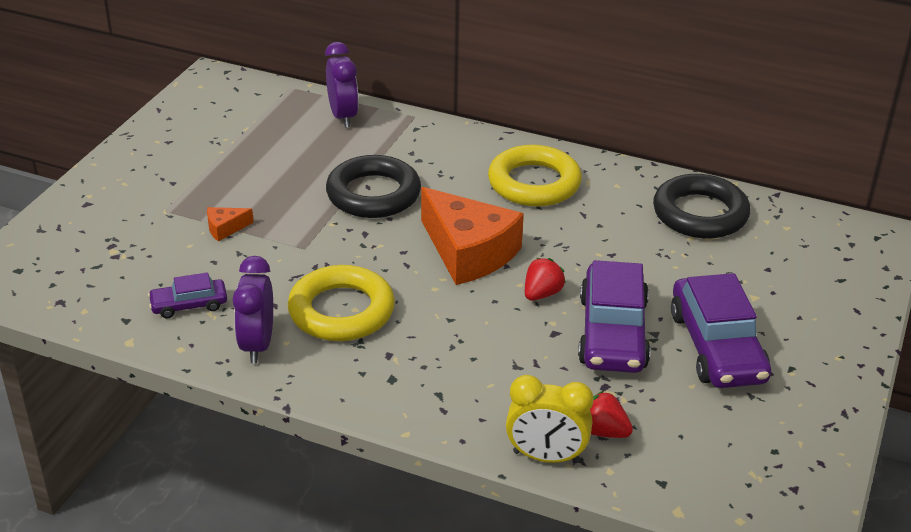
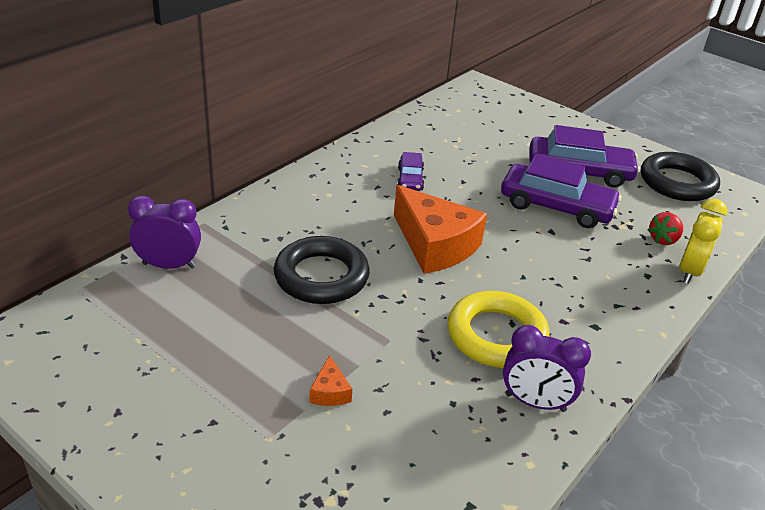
camera: 75 degrees left, 0 degrees up
(189, 305) = (457, 445): purple car -> purple car (410, 179)
(468, 252) = (435, 245): orange cheese -> orange cheese turned 75 degrees clockwise
(534, 183) = (352, 189): yellow ring -> none
(542, 294) = (502, 224): red strawberry -> none
(700, 214) = (429, 134): black ring -> black ring (677, 183)

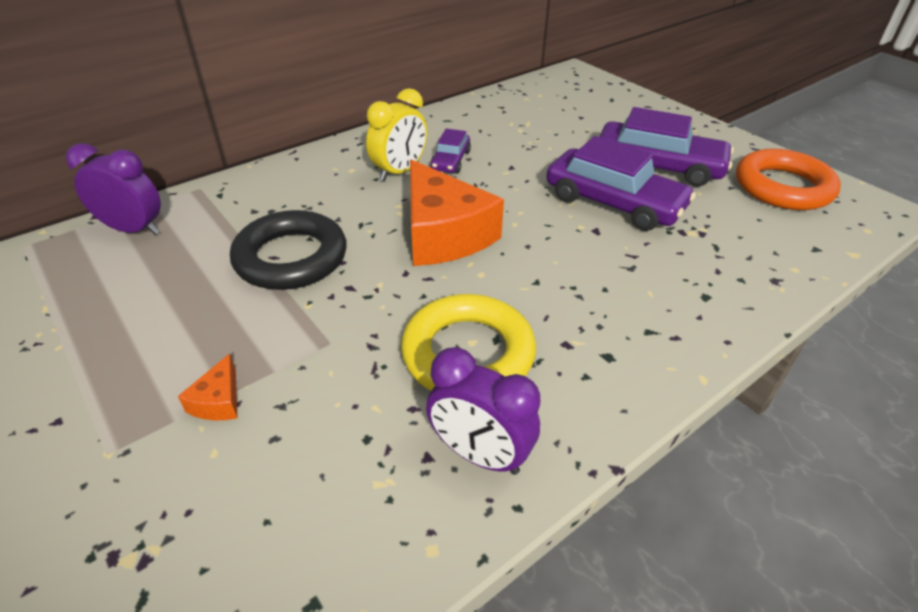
camera: 15 degrees right, 5 degrees up
(663, 240) = (742, 253): red strawberry -> none
(677, 183) = (782, 187): black ring -> orange ring
(690, 271) = (768, 297): yellow clock -> yellow clock (399, 172)

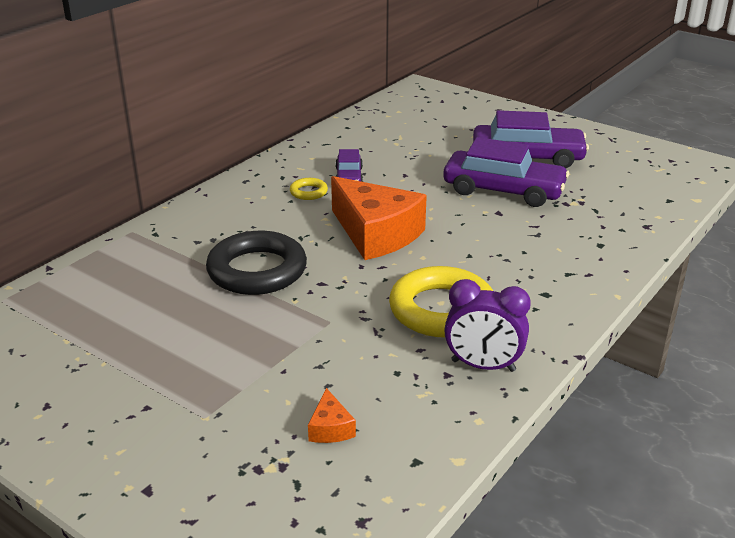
camera: 15 degrees left, 10 degrees down
(134, 229) = (97, 272): purple clock -> none
(218, 401) = (268, 372): orange cheese -> orange cheese (330, 428)
(399, 172) = (308, 192): yellow clock -> yellow ring
(782, 187) = (631, 159): orange ring -> none

